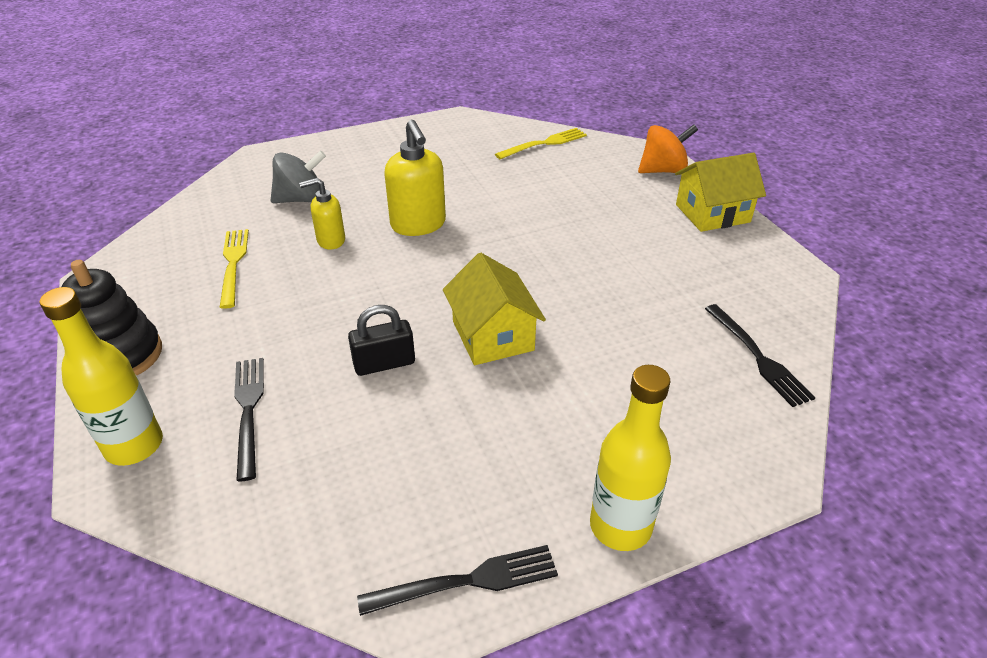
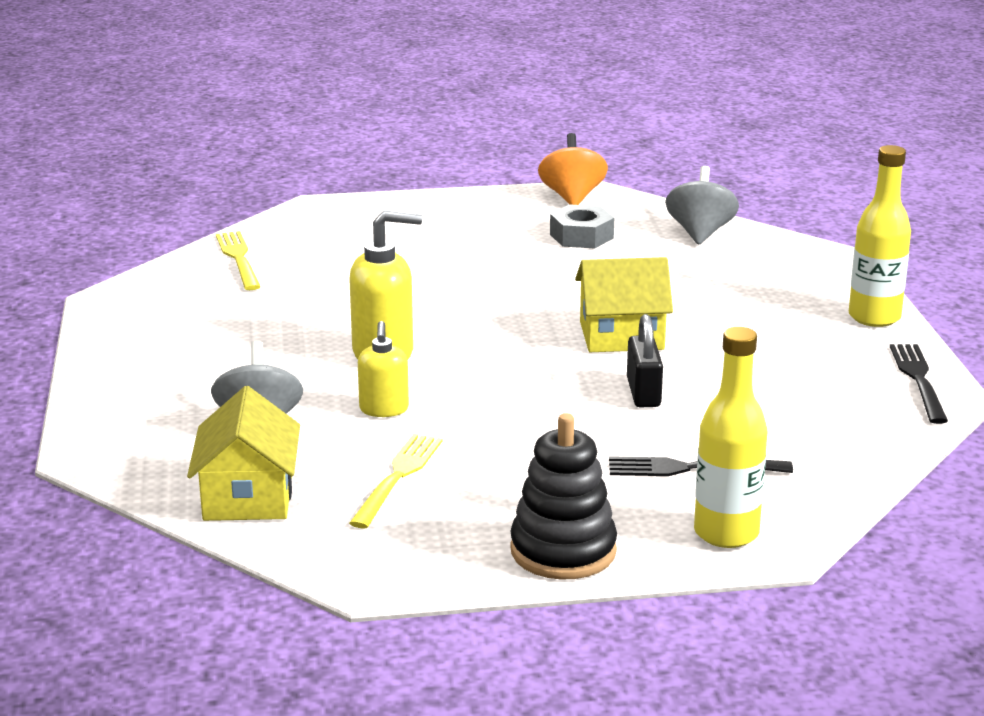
camera: 75 degrees left, 15 degrees down
(233, 264) = (398, 477): yellow fork -> yellow fork turned 105 degrees clockwise
(663, 170) = (360, 209): orange spinning top -> orange spinning top (572, 197)
(692, 283) = (581, 236): none -> grey nut
(712, 213) = (466, 204): yellow house -> yellow house (248, 496)
(758, 357) = (700, 233): black fork -> grey spinning top

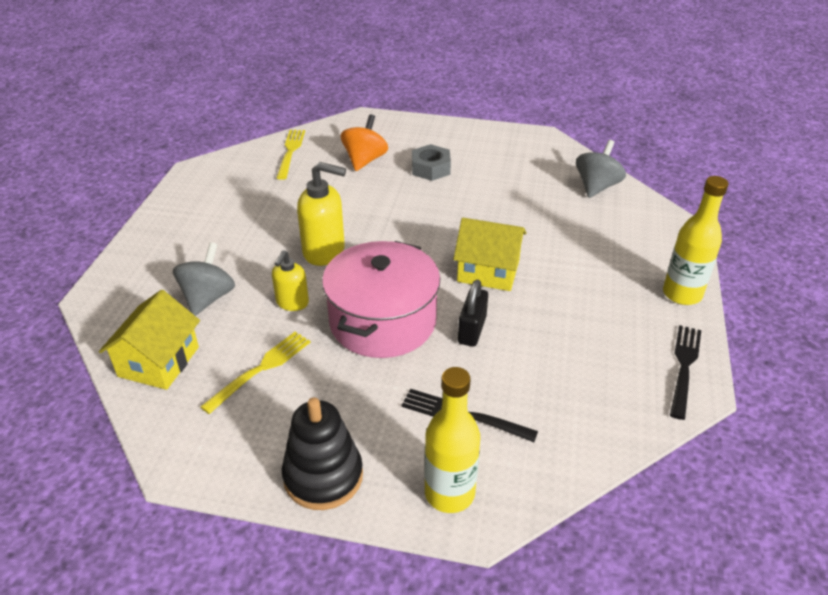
camera: 20 degrees right, 15 degrees up
(522, 405) = (383, 321): none -> pink pot
(572, 197) = (527, 139): orange spinning top -> orange spinning top (365, 160)
(581, 236) = (514, 174): grey nut -> grey nut (431, 168)

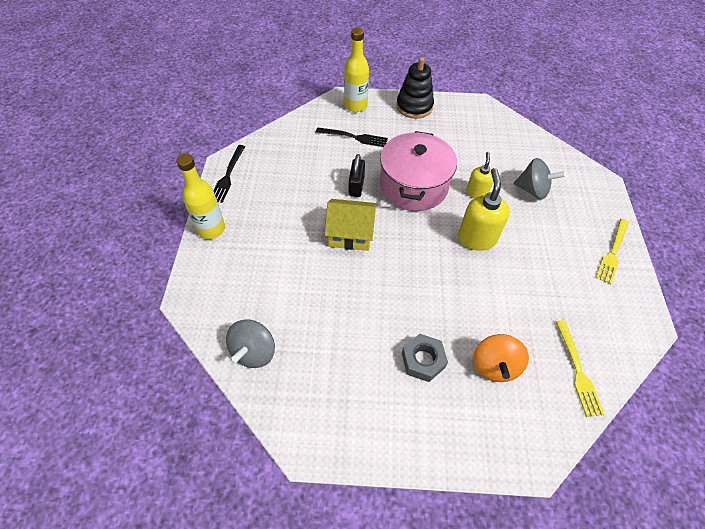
camera: 170 degrees right, 15 degrees up
(159, 361) = (529, 148): yellow house -> none
(208, 298) = (532, 190): grey spinning top -> grey spinning top turned 75 degrees counterclockwise
(261, 369) = (471, 150): yellow fork -> yellow fork (612, 253)
(324, 251) = (477, 238): yellow soap dispenser -> yellow soap dispenser turned 90 degrees clockwise

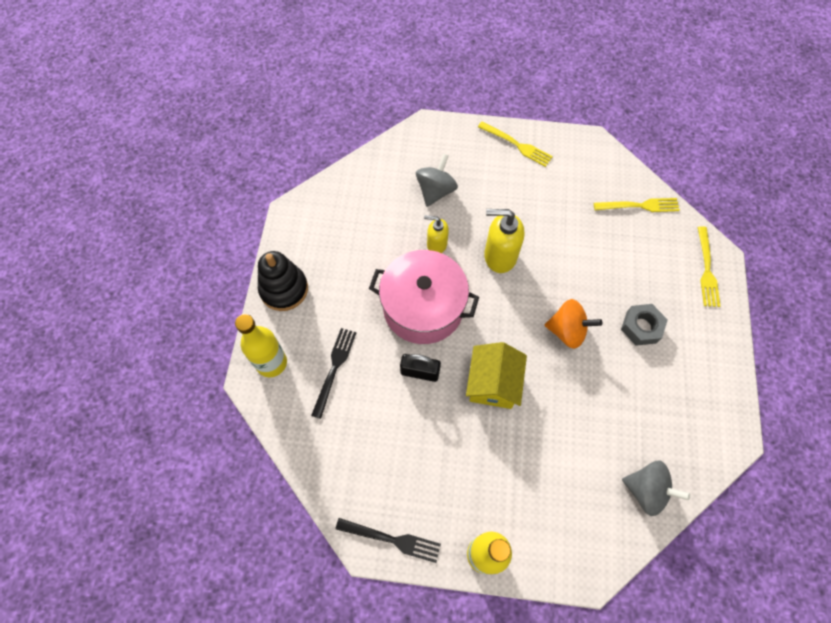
camera: 85 degrees left, 10 degrees up
(494, 366) = (641, 268): orange spinning top -> orange spinning top (567, 331)
(510, 442) = (707, 270): none -> yellow fork

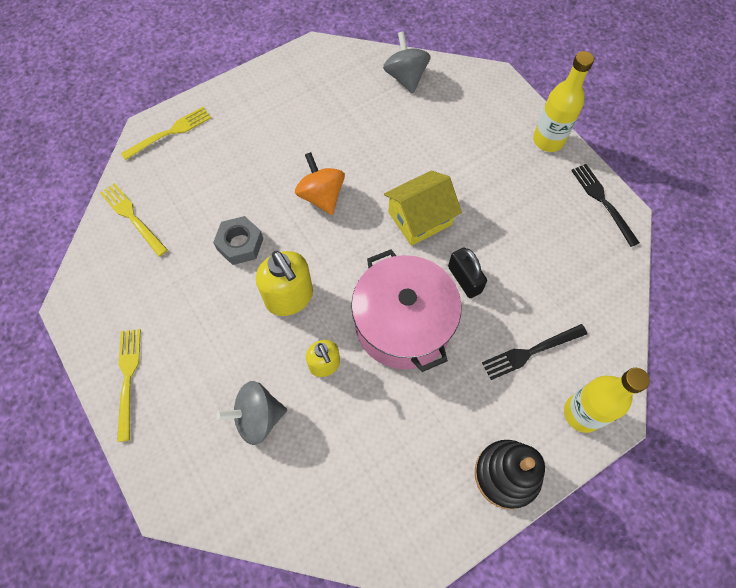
camera: 130 degrees left, 0 degrees up
(641, 327) = (270, 148): grey nut -> grey nut (240, 244)

